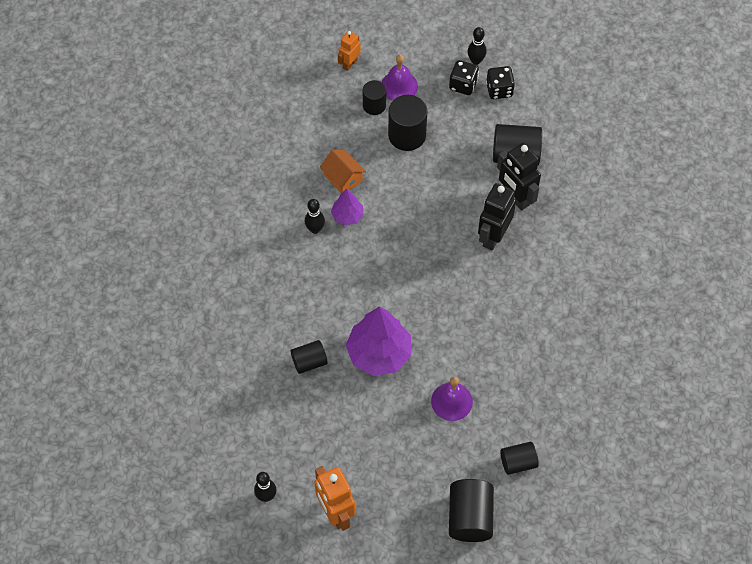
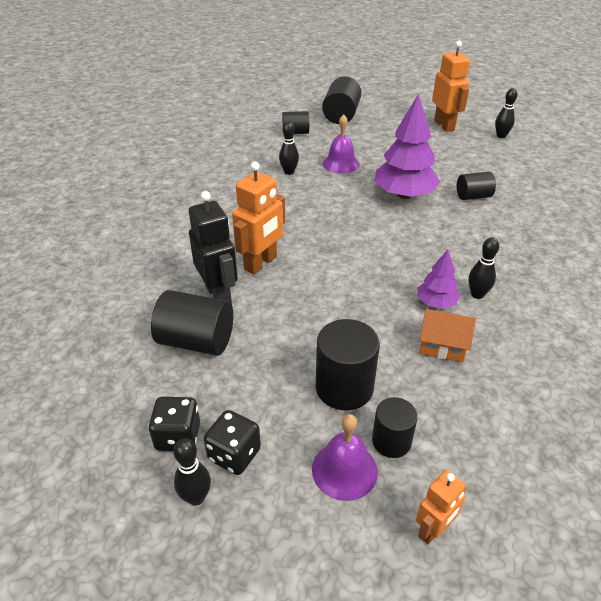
camera: 170 degrees left, 20 degrees down
(343, 177) = (442, 345): orange house -> orange house turned 45 degrees counterclockwise
(493, 236) = (261, 263): black robot -> orange robot
(504, 375) = (289, 172): none -> black bowling pin

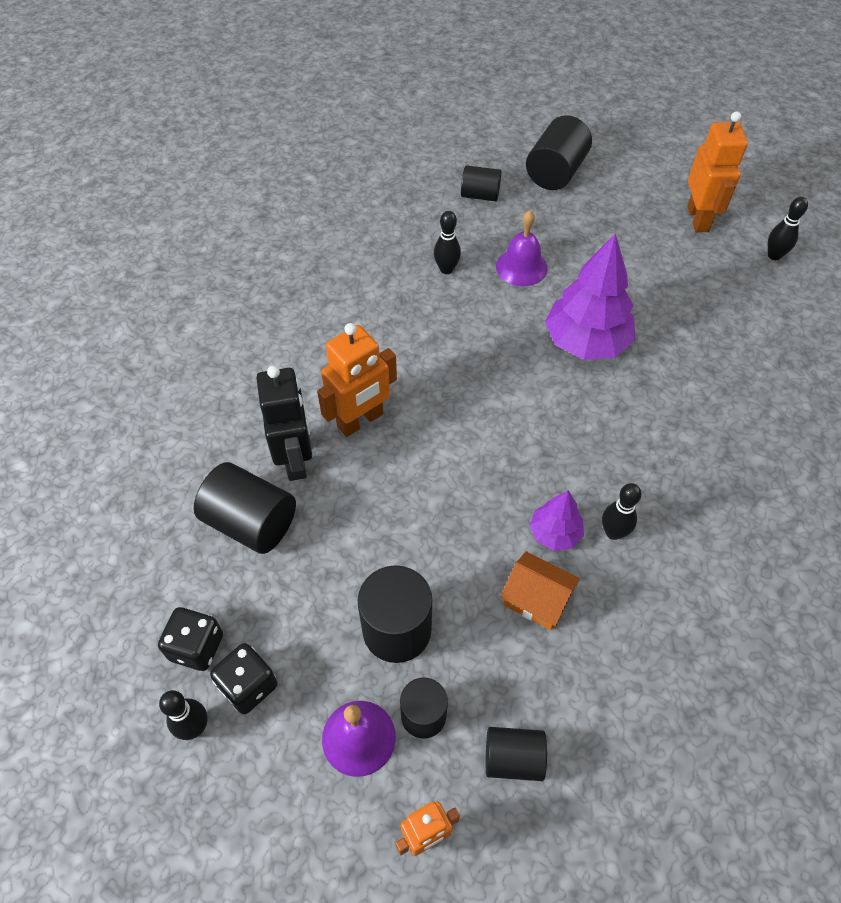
camera: 15 degrees right, 15 degrees up
(473, 196) = (681, 364): black cylinder -> black cylinder (513, 758)

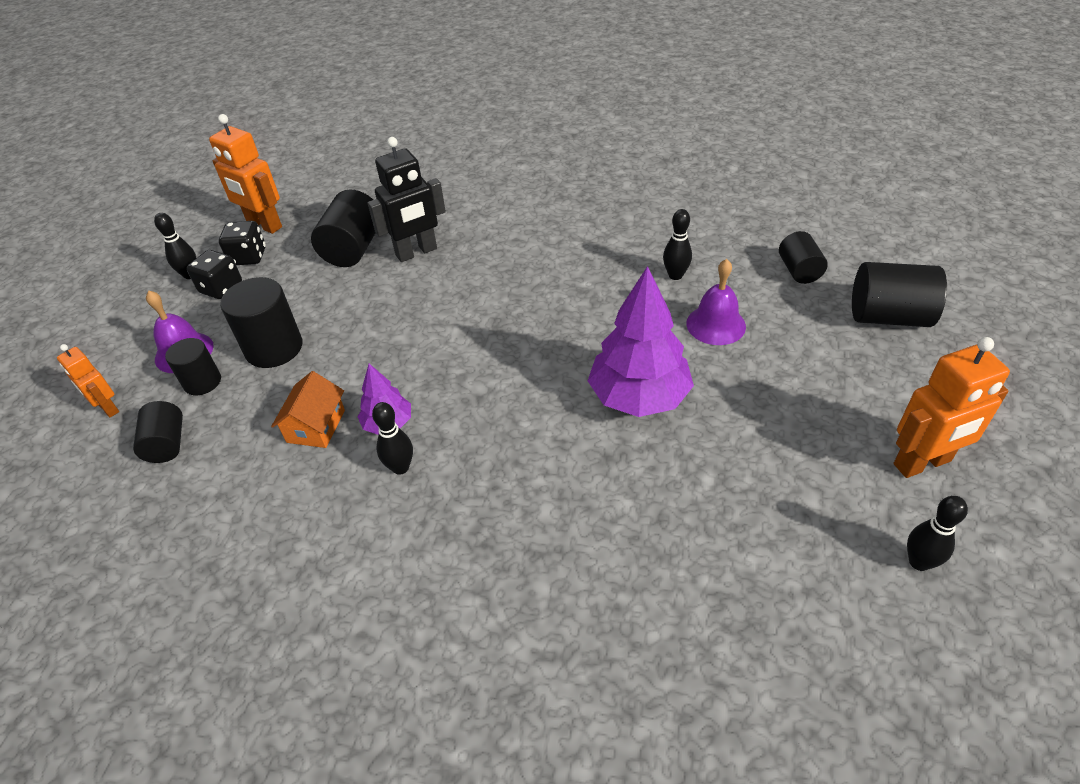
camera: 75 degrees right, 10 degrees down
(360, 421) = (468, 274): orange robot -> orange robot (264, 225)

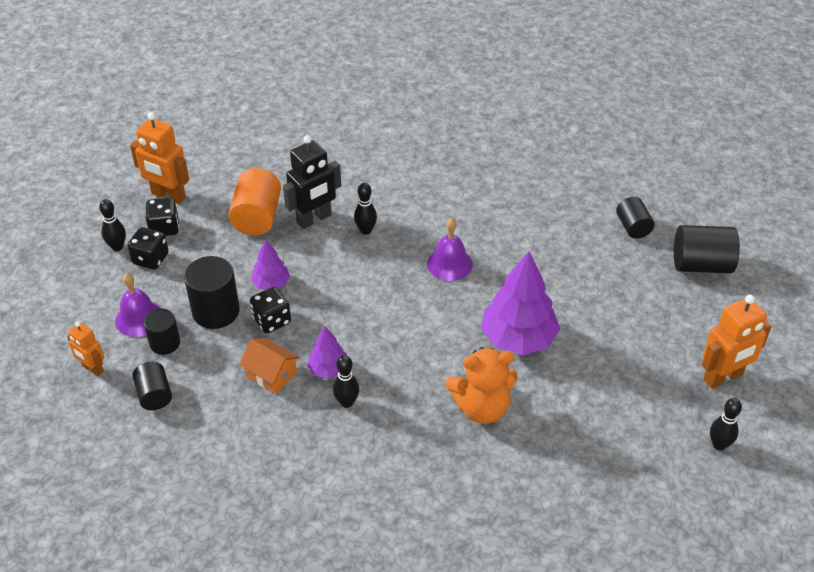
camera: 10 degrees left, 0 degrees up
(316, 426) = (271, 374): orange house -> orange house turned 60 degrees counterclockwise
(336, 361) = (272, 320): none -> black dice
(347, 320) = (271, 284): none -> purple tree
(353, 249) = (257, 217): black cylinder -> orange cylinder
(577, 485) = (482, 408): none -> orange teddy bear
(675, 275) = (535, 234): black bowling pin -> black bowling pin (366, 230)
(716, 324) = (571, 276): purple bell -> purple bell (449, 264)

